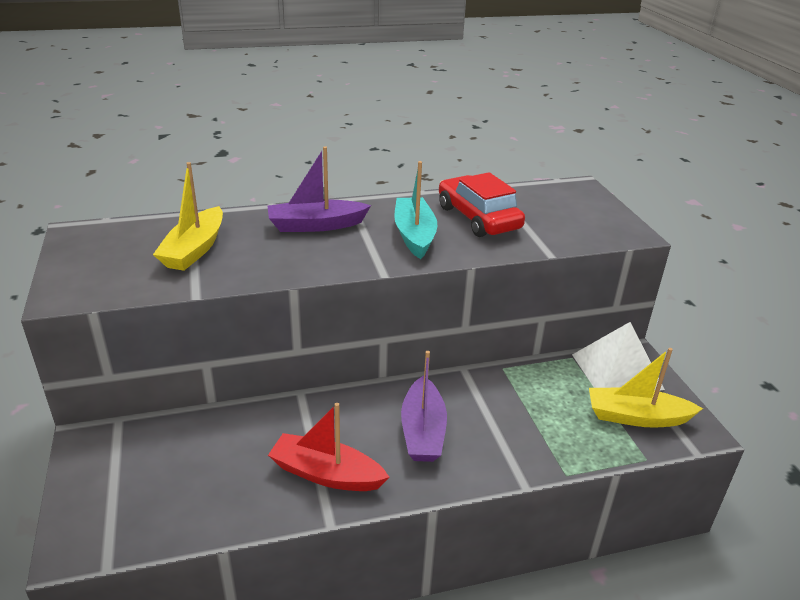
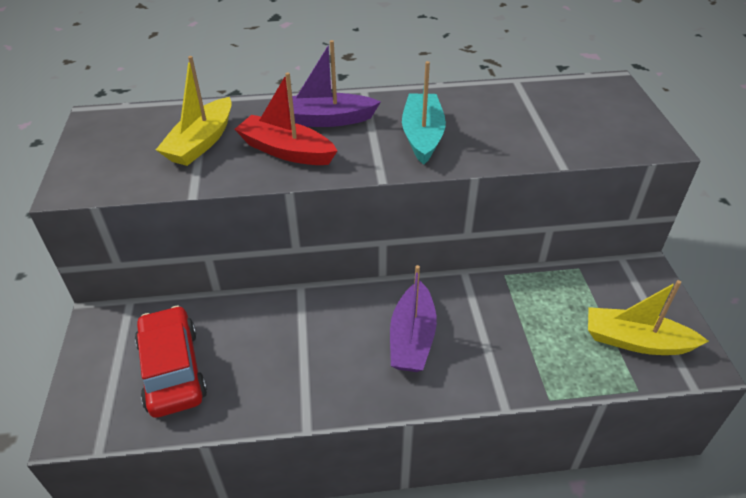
camera: 10 degrees right, 10 degrees up
(326, 474) = (311, 375): red boat -> red boat (286, 151)
(478, 218) = (493, 118): red car -> red car (172, 370)
(616, 371) = (623, 287): white pyramid -> none

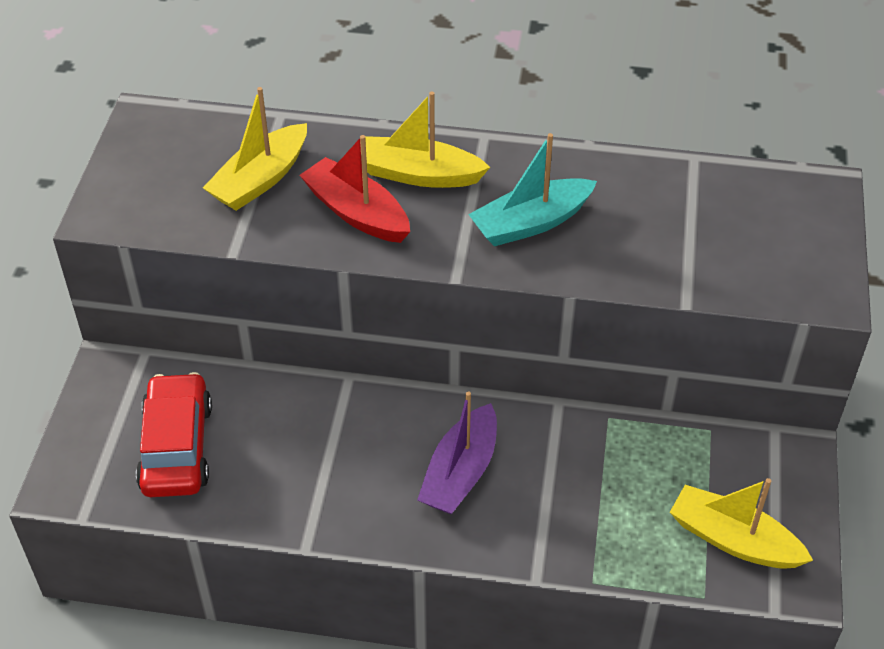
camera: 15 degrees right, 5 degrees up
(324, 120) = (418, 174): purple boat -> yellow boat
(422, 136) = (531, 223): turquoise boat -> turquoise boat turned 135 degrees counterclockwise

